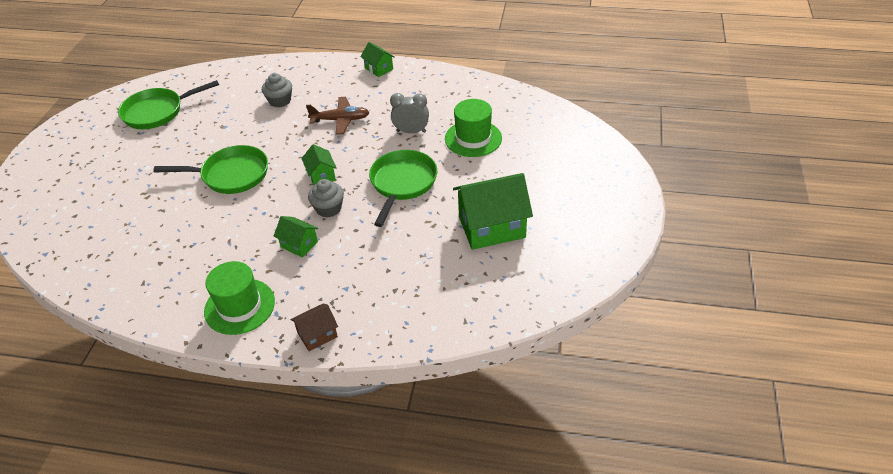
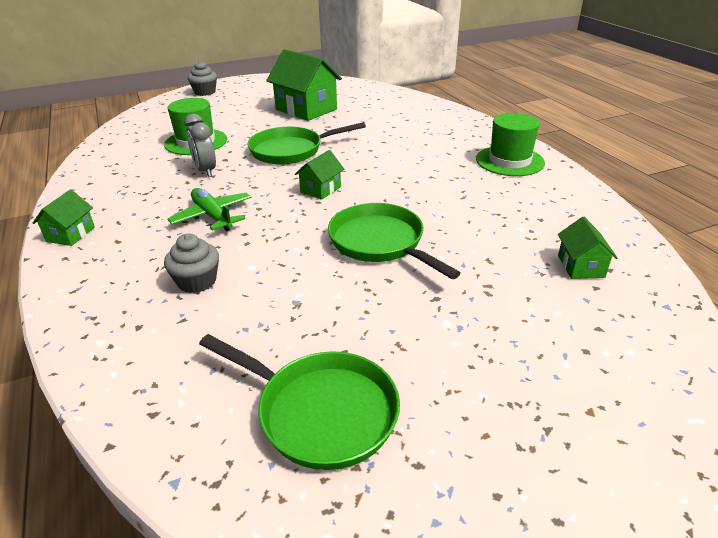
camera: 125 degrees left, 10 degrees down
(299, 244) = (418, 164): green house -> green house (581, 266)
(317, 335) = (480, 128): brown house -> none
(328, 208) = (361, 169): grey cupcake -> grey cupcake (205, 92)
(340, 120) = (212, 216): brown plane -> green plane

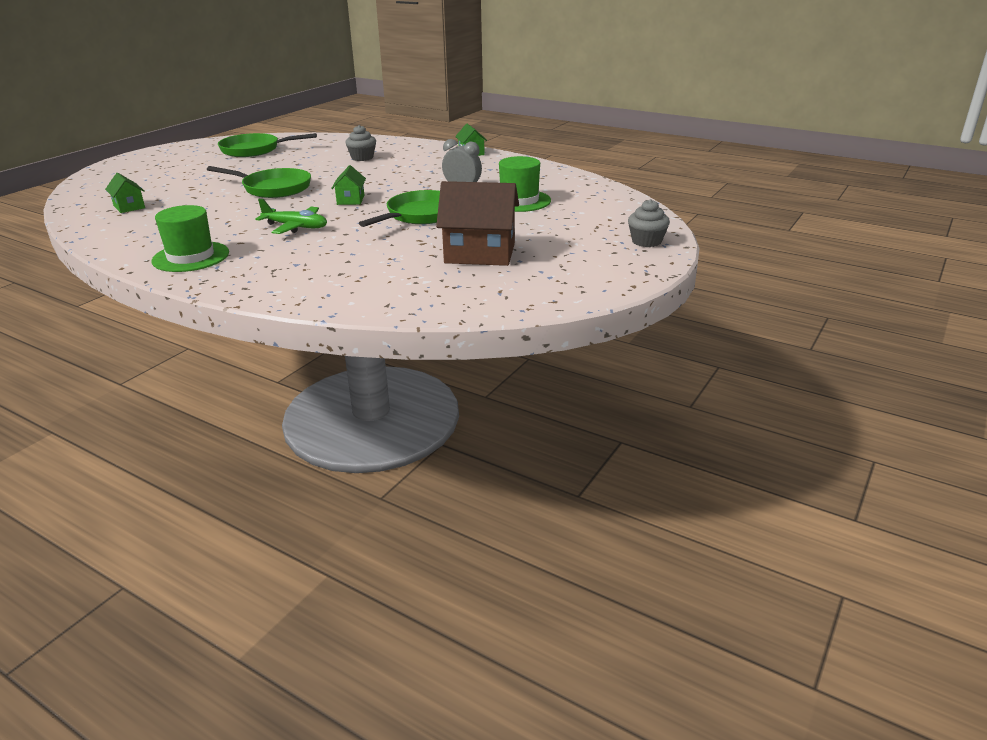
camera: 145 degrees right, 5 degrees down
(212, 216) = (404, 174): green plane -> green plane (296, 227)
(306, 109) = (480, 253): green house -> brown house

